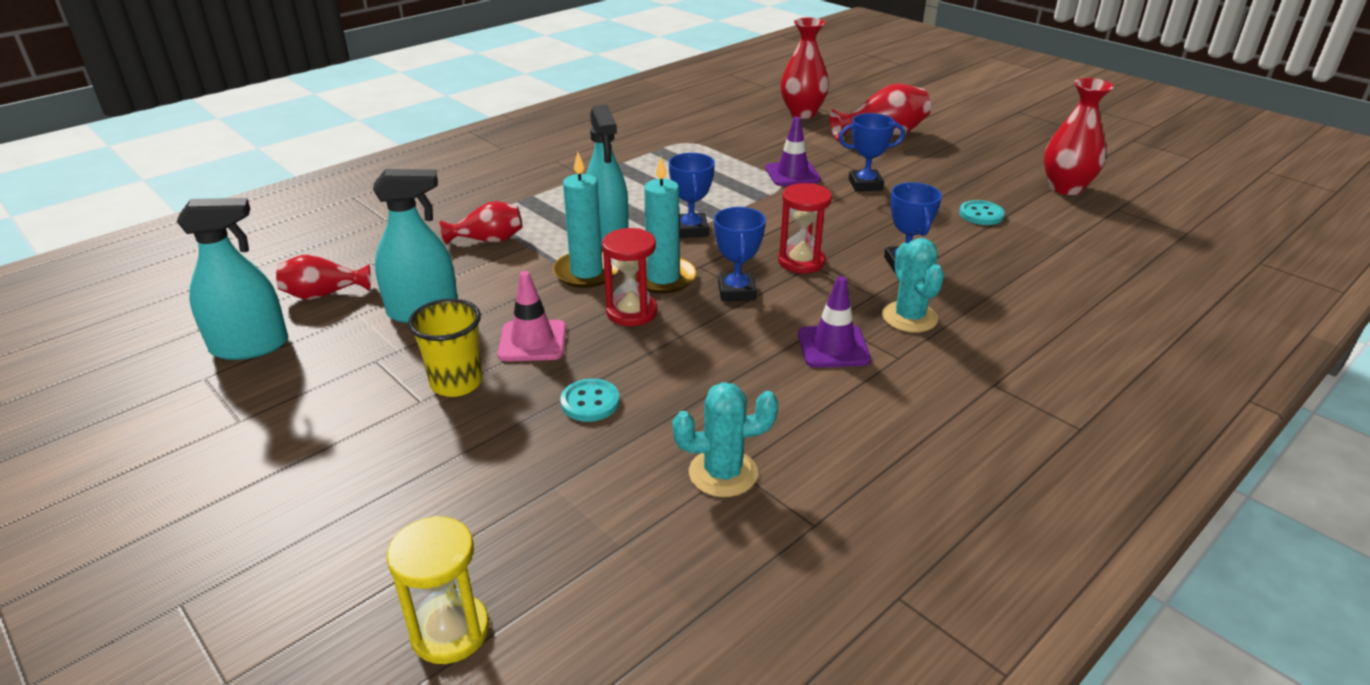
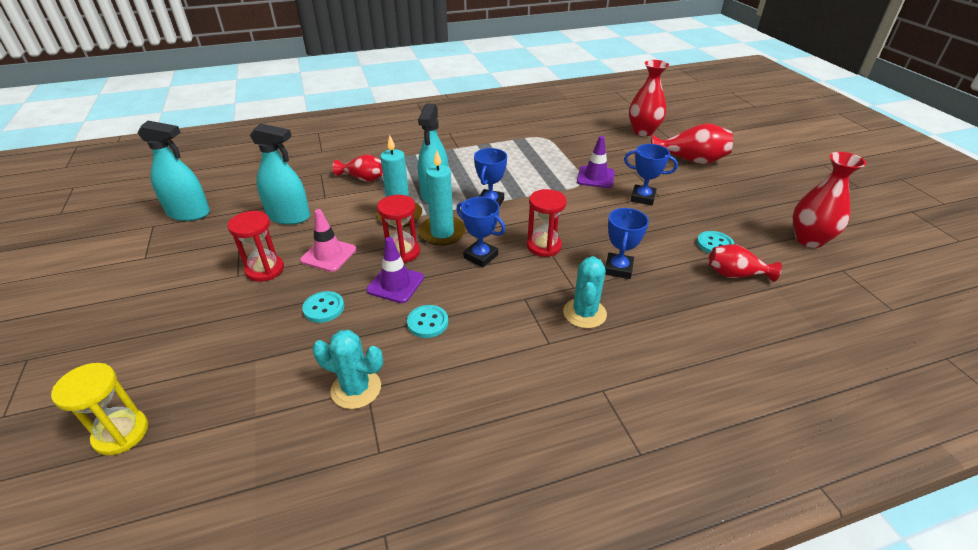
camera: 25 degrees right, 5 degrees up
(324, 294) = (250, 191): red vase -> red vase (735, 275)
(456, 383) = (265, 270): yellow cup -> red hourglass
(736, 291) = (480, 256): blue trophy -> blue trophy turned 75 degrees counterclockwise
(741, 378) = (427, 322): none -> turquoise button
(833, 347) = (509, 319): purple traffic cone -> purple traffic cone (395, 284)

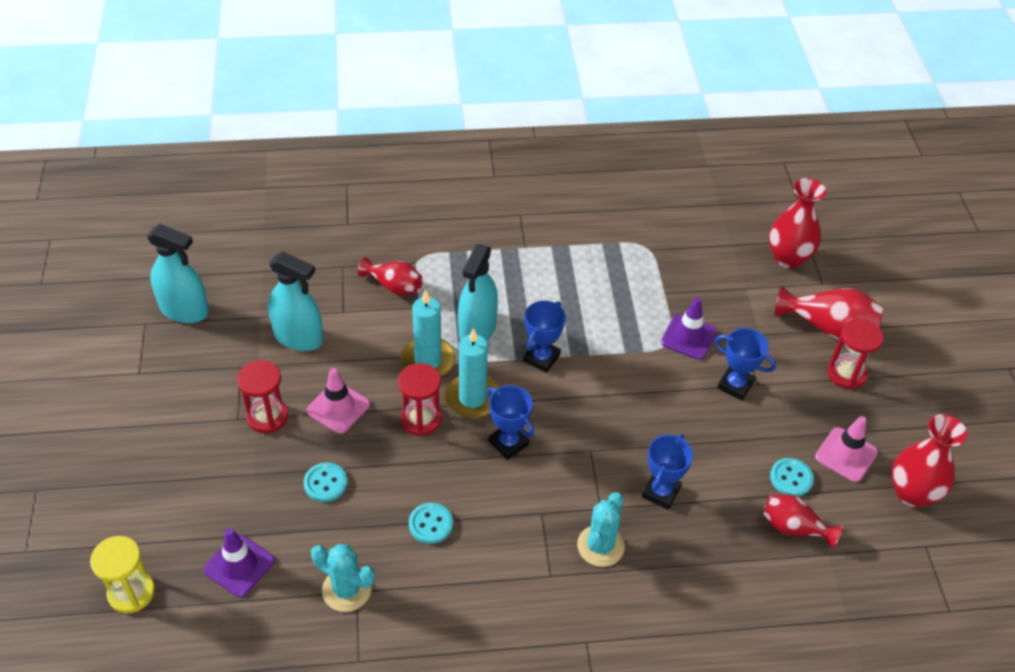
camera: 10 degrees right, 10 degrees up
(395, 284) = (406, 465): purple traffic cone -> purple traffic cone (239, 565)
(544, 246) = (585, 441): red hourglass -> red hourglass (846, 374)
(746, 224) = (846, 454): none -> pink traffic cone

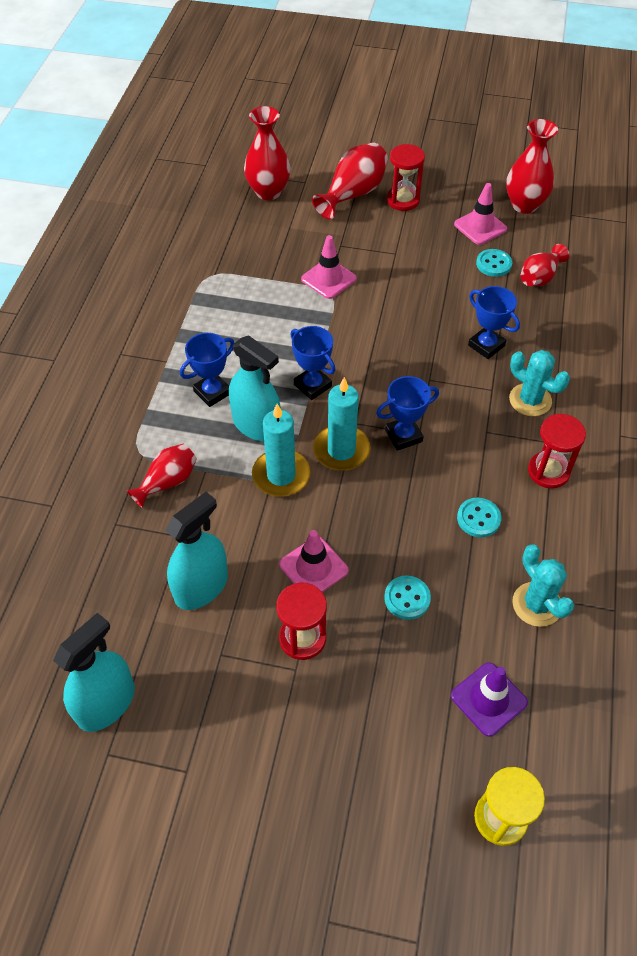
camera: 70 degrees left, 5 degrees up
(346, 590) = (536, 604): turquoise cactus -> turquoise cactus turned 75 degrees counterclockwise
(421, 419) = (353, 498): red hourglass -> red hourglass (548, 471)
(688, 337) = (328, 279): purple traffic cone -> pink traffic cone
(735, 385) = (391, 266): blue trophy -> blue trophy (212, 392)

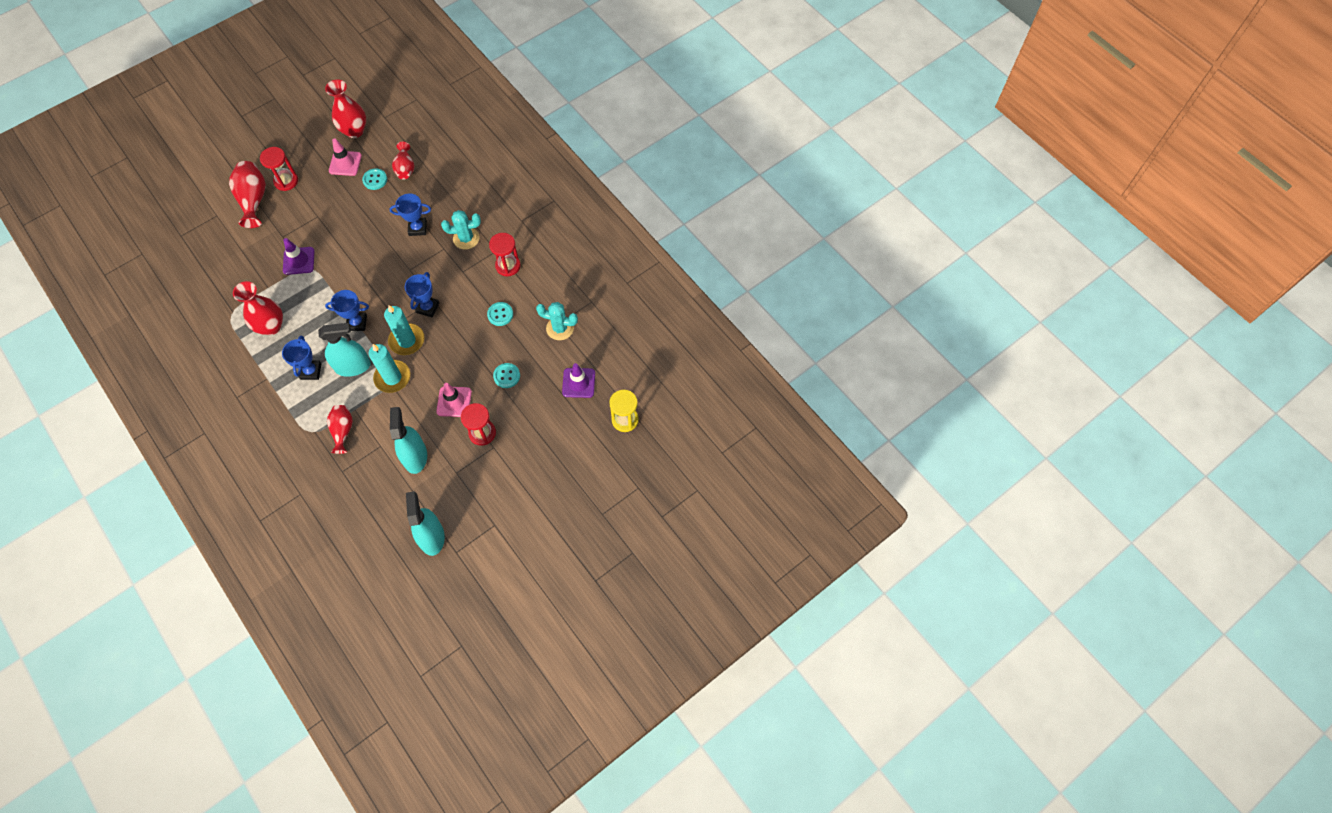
camera: 50 degrees left, 10 degrees up
(268, 192) = (202, 239): red vase -> red vase (271, 326)
(328, 279) = (298, 261): pink traffic cone -> purple traffic cone

